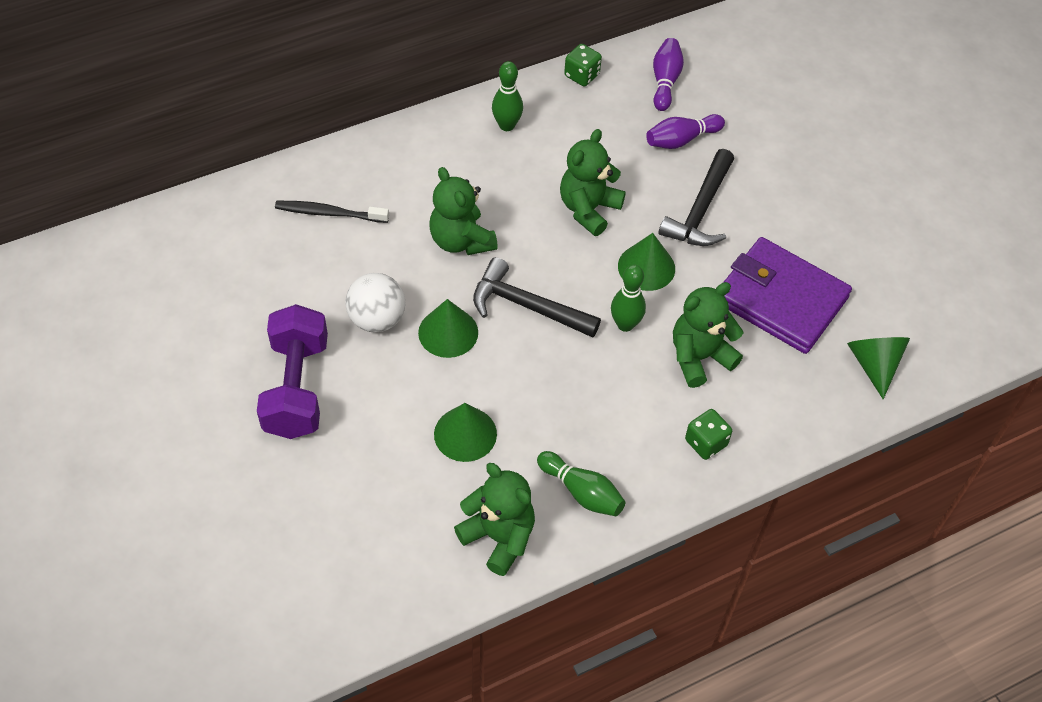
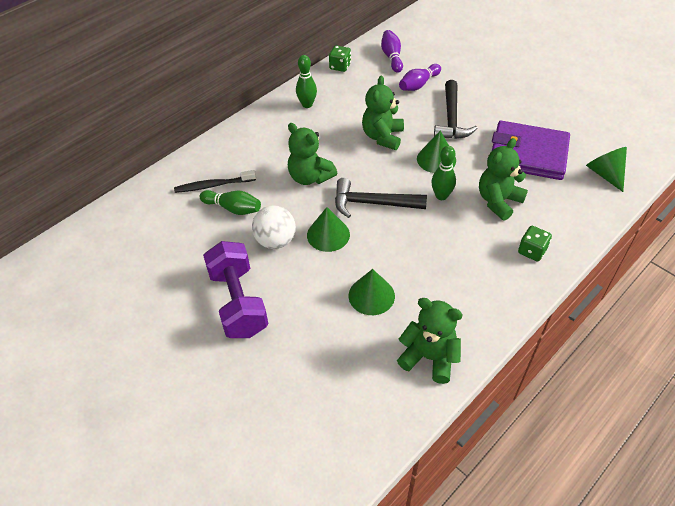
camera: 15 degrees left, 5 degrees down
(582, 492) = (469, 308): green bowling pin -> green bowling pin (233, 208)

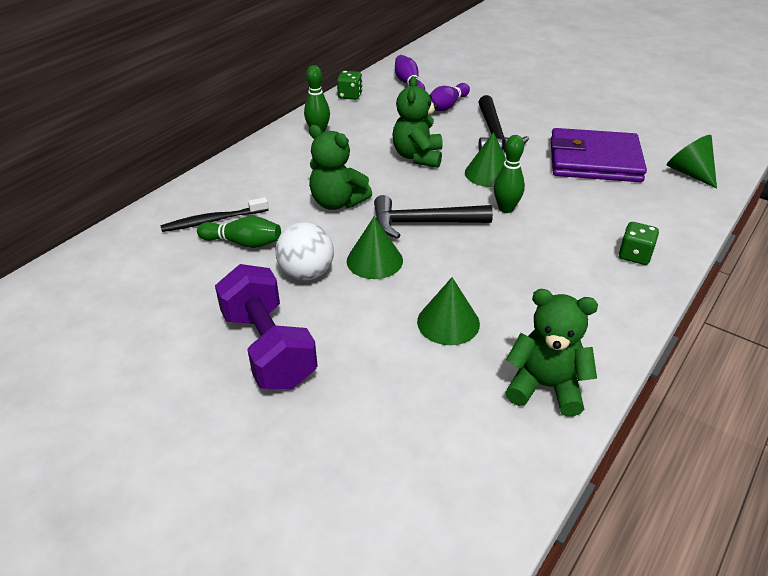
camera: 10 degrees left, 10 degrees down
(498, 201) = (576, 208): green teddy bear -> none

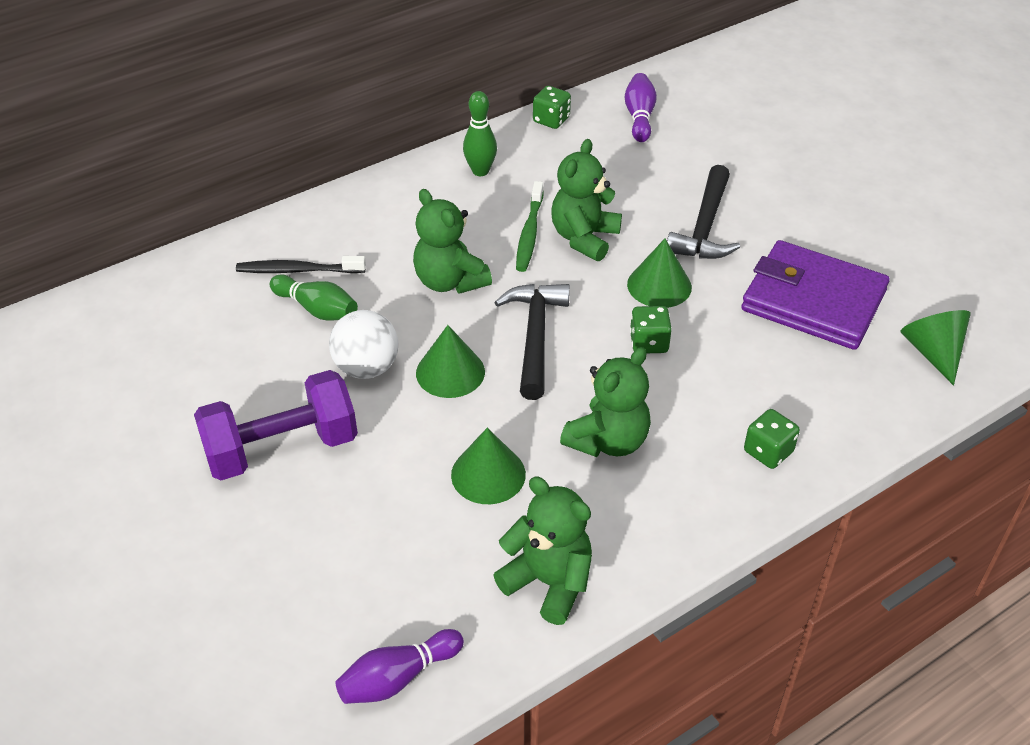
camera: 20 degrees right, 5 degrees up
(268, 348) = (282, 448): purple dumbbell -> purple dumbbell turned 75 degrees clockwise
(377, 162) = (529, 233): none -> green toothbrush
(423, 223) = (535, 336): black hammer -> black hammer turned 75 degrees clockwise
(447, 106) = (669, 166): purple bowling pin -> purple bowling pin (398, 678)
(506, 208) = (649, 343): green bowling pin -> green dice
(521, 276) = (608, 441): none -> green teddy bear

